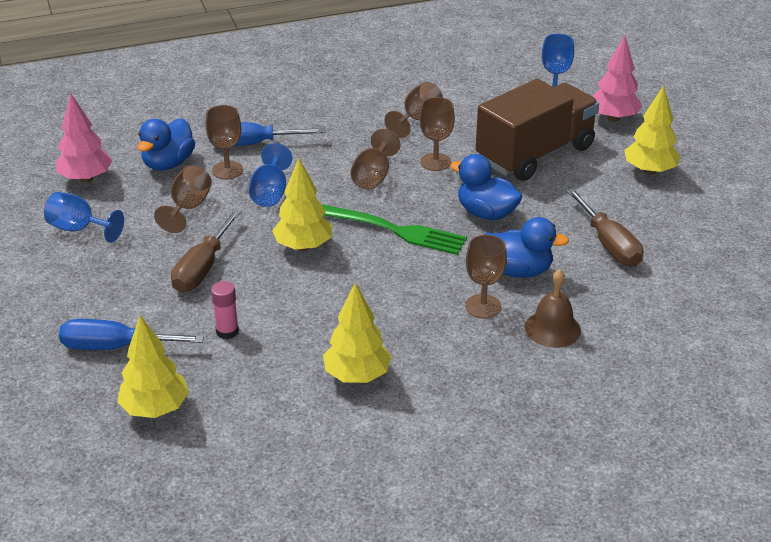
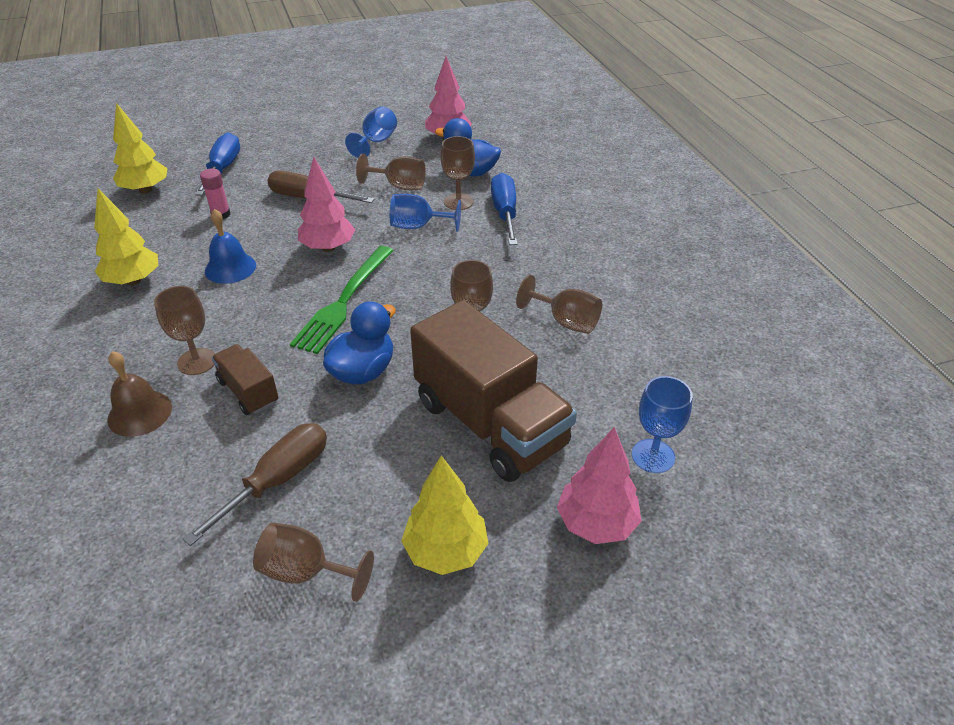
camera: 90 degrees right, 5 degrees up
(303, 246) = (328, 248): yellow tree -> pink tree
(335, 308) = (230, 268): none -> blue bell
(373, 177) = (443, 288): brown goblet -> brown goblet (306, 572)
(518, 271) = (248, 391): blue duck -> brown truck
(608, 244) = (278, 480): brown screwdriver -> brown screwdriver turned 150 degrees clockwise

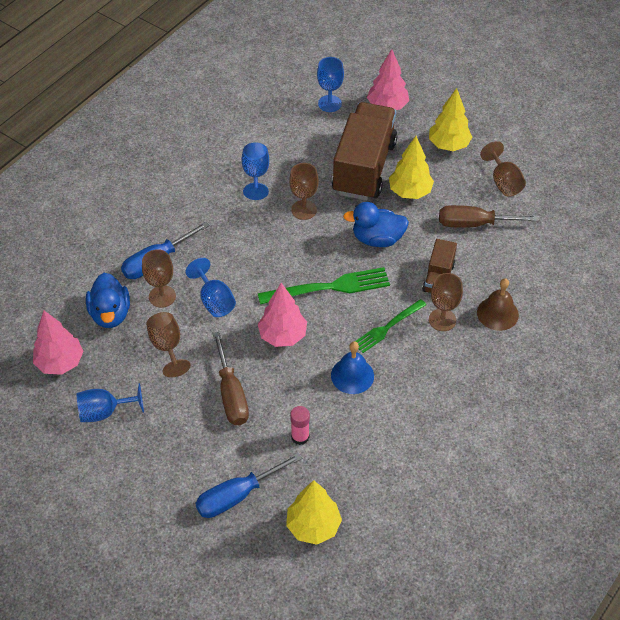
camera: 125 degrees left, 10 degrees up
(133, 281) = (414, 421): yellow tree -> yellow tree (410, 192)
(245, 316) = (387, 328): none -> green fork
(565, 321) = (256, 175): brown goblet -> blue goblet

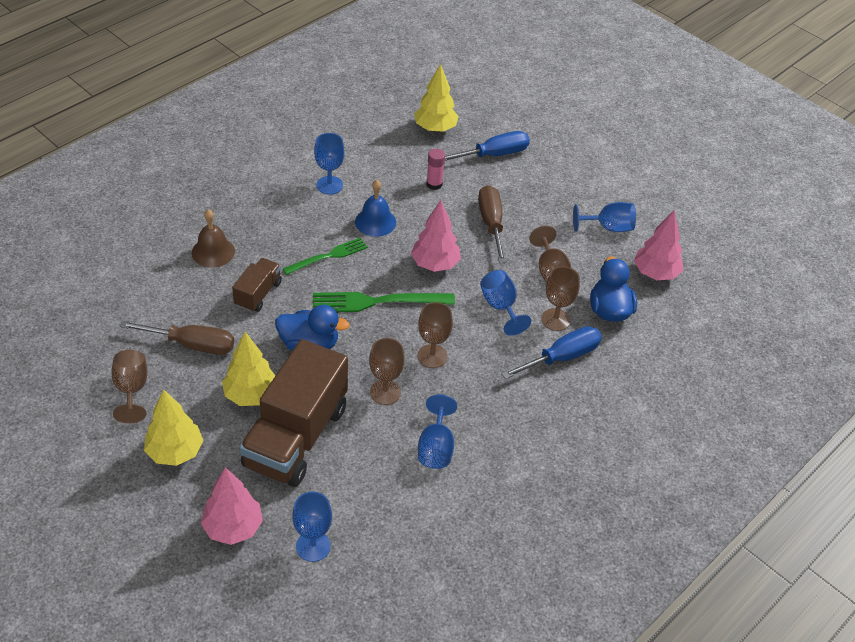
camera: 175 degrees left, 5 degrees down
(413, 414) = (329, 185): none -> blue goblet
(442, 320) = (271, 254): brown goblet -> brown goblet (432, 356)

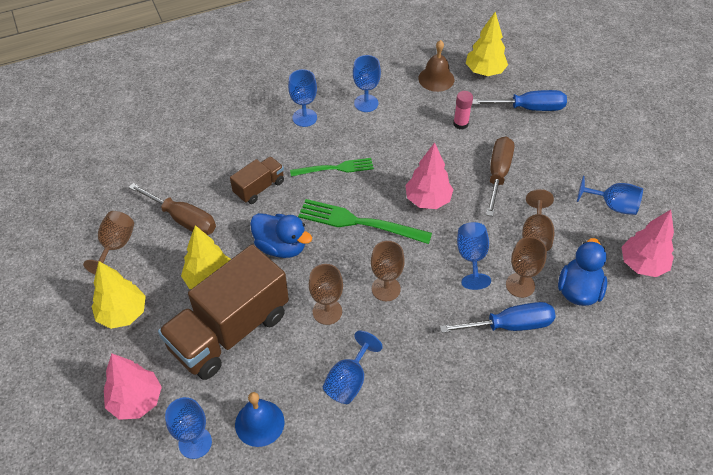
camera: 25 degrees right, 5 degrees up
(213, 252) = (239, 140): brown bell -> brown bell (436, 79)
(272, 214) = (304, 118): none -> blue goblet
(375, 222) = (391, 146): blue bell -> blue bell (259, 423)

